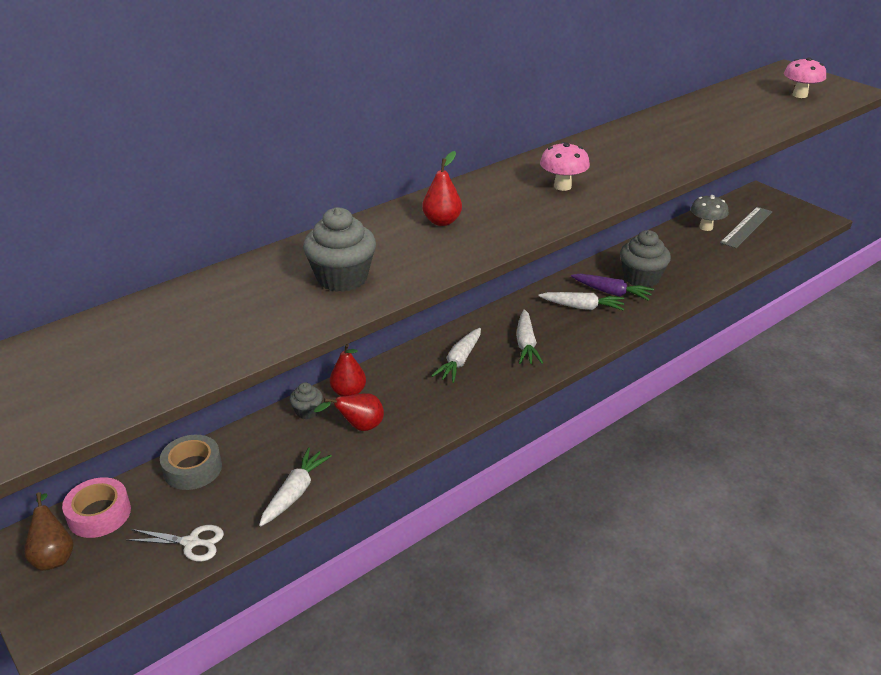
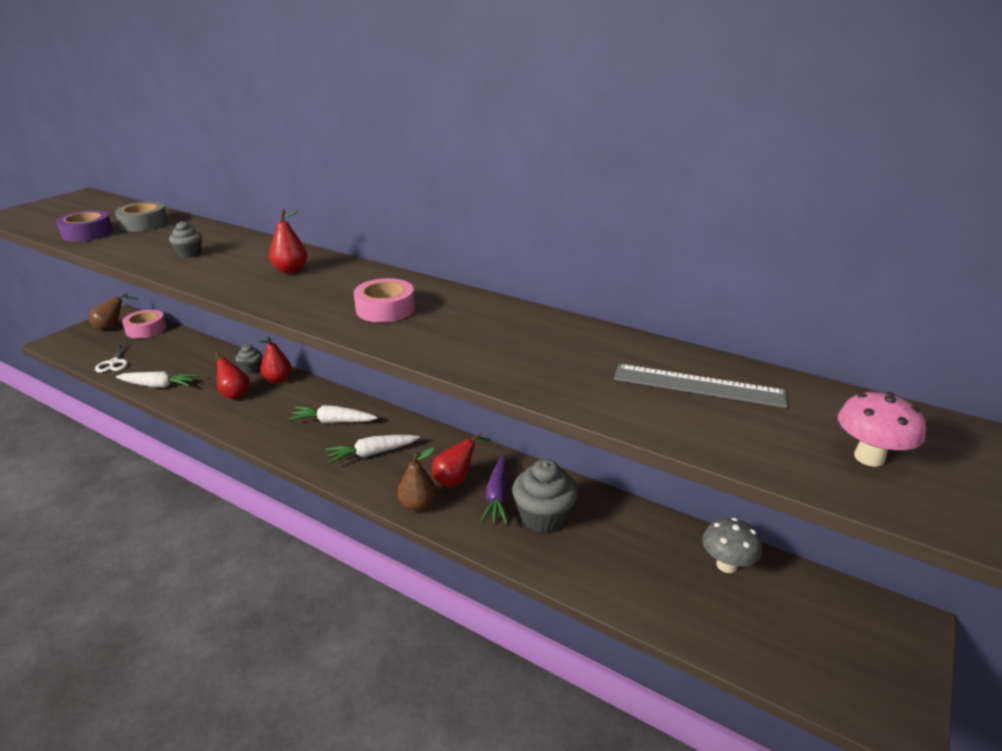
camera: 70 degrees right, 5 degrees down
(182, 359) = (87, 233): none -> purple tape
(192, 468) = (187, 345): grey tape -> grey tape (144, 223)
(342, 278) = (189, 253): grey cupcake -> grey cupcake, size x0.54
(562, 186) = (385, 309): pink mushroom -> pink tape
(582, 307) = (456, 479): white carrot -> red pear
(608, 330) = (418, 505): none -> brown pear
(747, 227) = (768, 613): grey ruler -> grey ruler (698, 386)

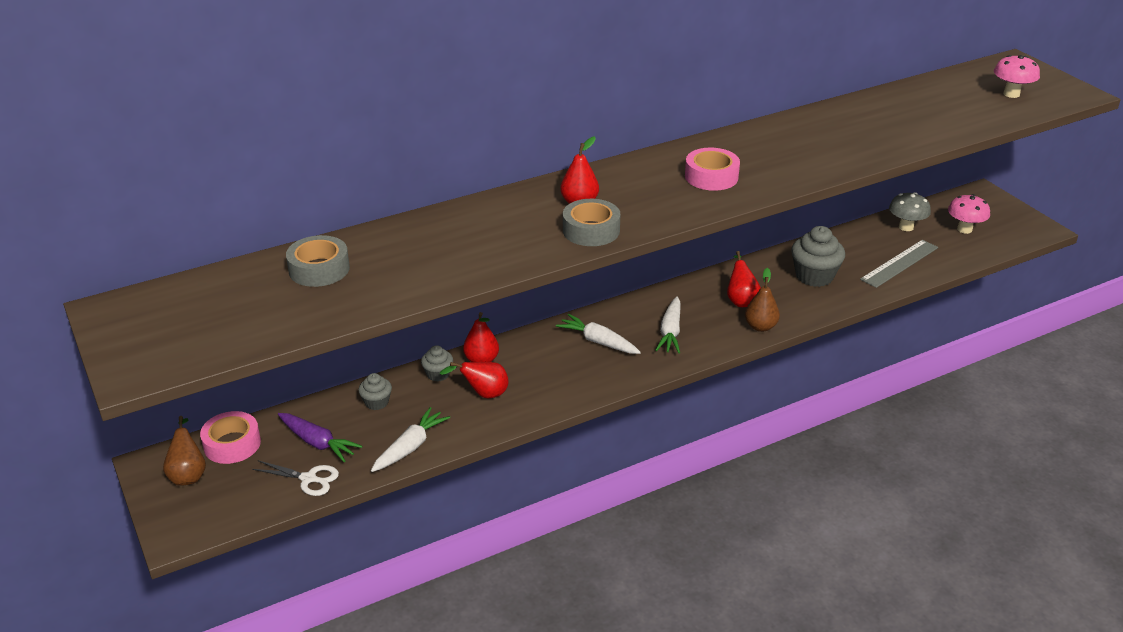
camera: 60 degrees left, 5 degrees up
(87, 233) = (311, 309): purple tape -> none
(189, 253) = (469, 249): grey cupcake -> grey cupcake (376, 402)
(243, 284) = (591, 230): none -> grey tape
(333, 421) = (598, 342): white carrot -> white carrot turned 90 degrees clockwise
(497, 497) = (777, 288): purple carrot -> purple carrot (317, 442)
(698, 386) = (914, 107): grey ruler -> grey ruler (900, 263)
(787, 626) = (964, 229): none -> pink mushroom

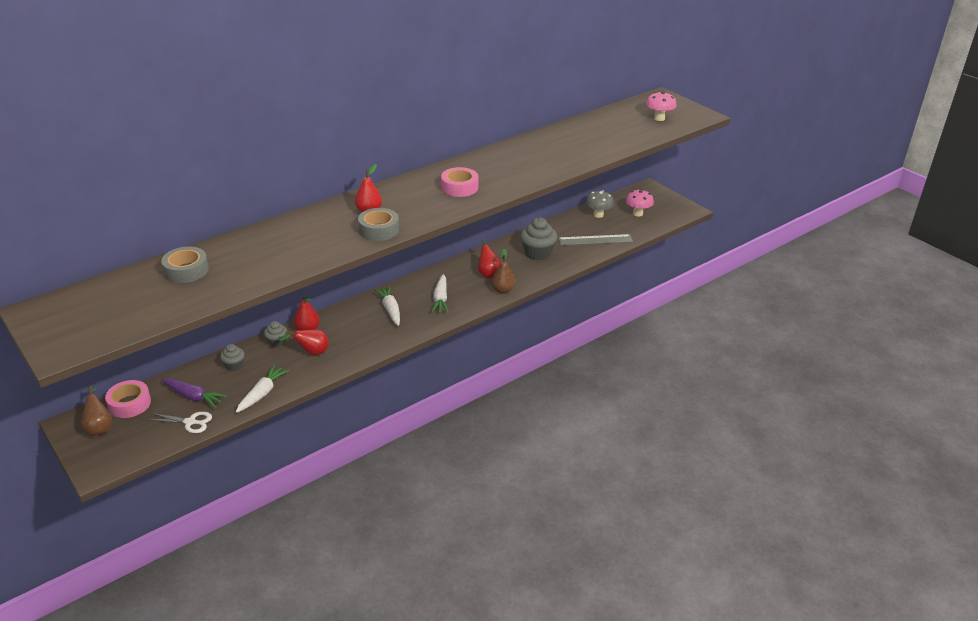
camera: 10 degrees left, 0 degrees up
(598, 342) = (390, 310): white carrot -> white carrot turned 45 degrees clockwise
(900, 263) = (595, 240): grey ruler -> grey ruler turned 45 degrees clockwise

